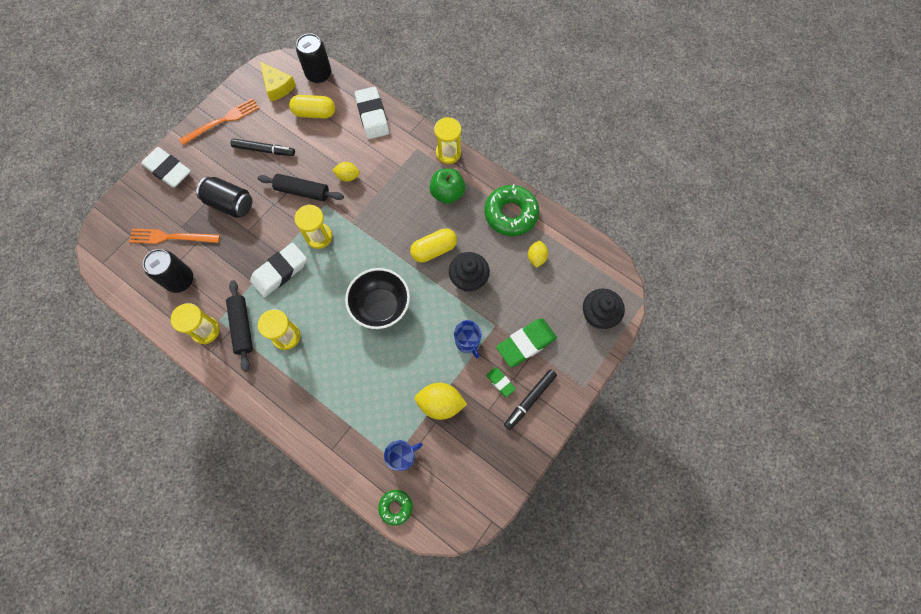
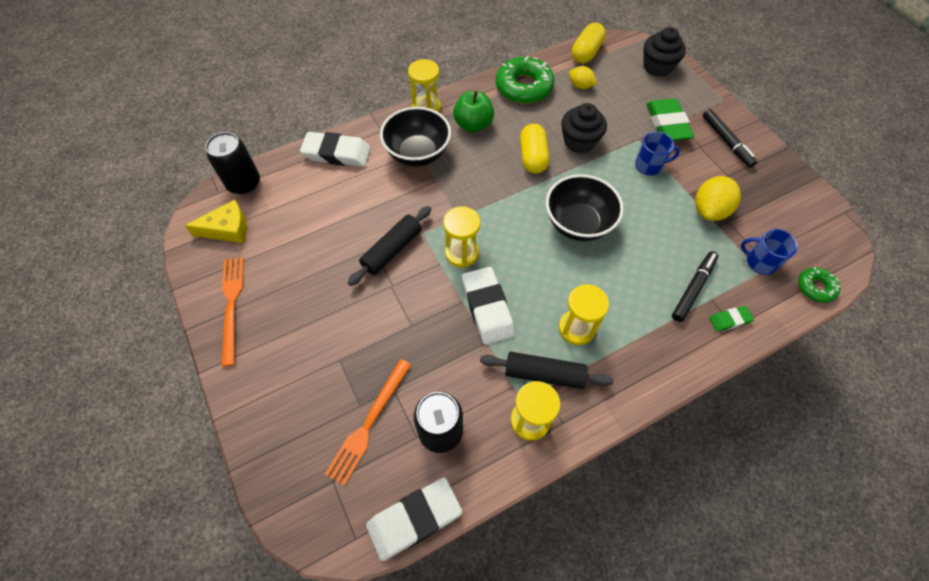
camera: 65 degrees left, 10 degrees down
(168, 170) = (260, 396): white eraser -> white eraser (414, 519)
(230, 204) = (361, 334): black can -> none
(264, 150) = (308, 271): black marker -> black marker (693, 288)
(314, 113) = (294, 204): yellow capsule -> yellow capsule (586, 52)
(348, 176) = (400, 200): yellow lemon -> none
(398, 168) = (417, 153): none -> black bowl
(402, 456) = (760, 262): blue mug -> blue mug turned 60 degrees counterclockwise
(500, 382) = (701, 156): green eraser -> green eraser (729, 320)

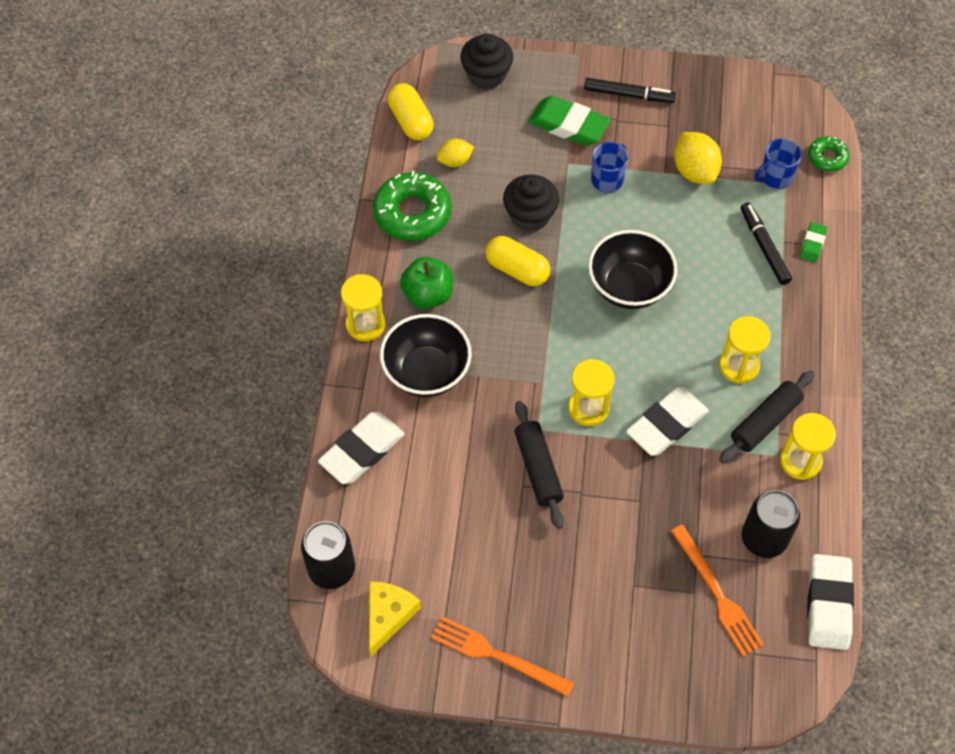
camera: 55 degrees left, 0 degrees up
(487, 308) = (666, 424): white eraser -> white eraser turned 60 degrees counterclockwise

